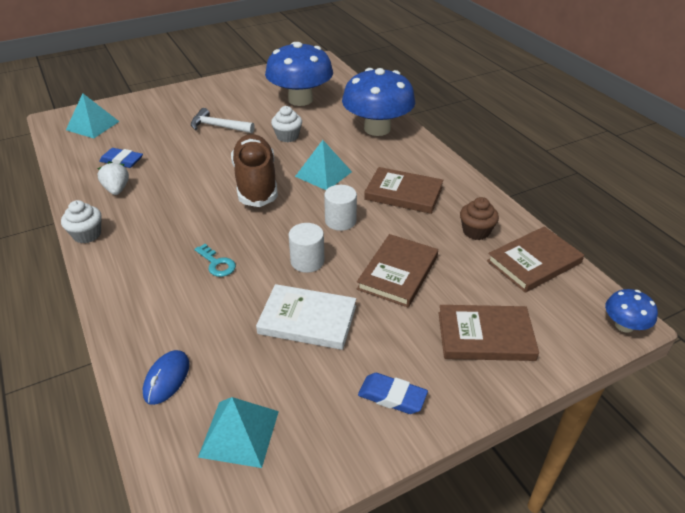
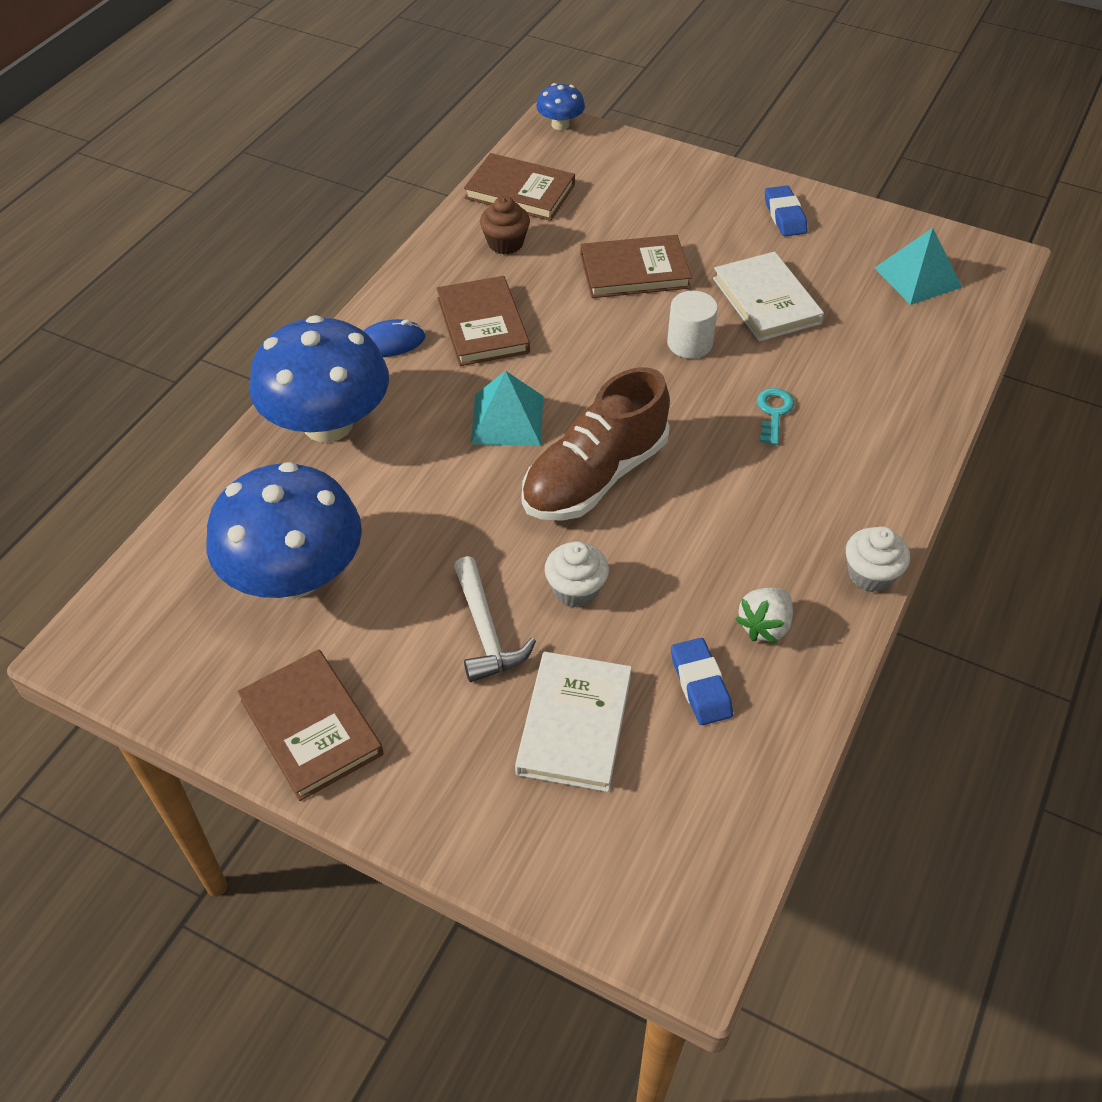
camera: 125 degrees left, 10 degrees up
(92, 125) = (650, 844): turquoise pyramid -> none
(154, 129) = (574, 724): none -> white book
(167, 379) = (934, 350): blue mouse -> blue mouse (390, 343)
(287, 136) = (440, 517): white cupcake -> white cupcake (576, 589)
(340, 221) = (593, 353): white cylinder -> none
(485, 336) = (659, 190): brown book -> brown book (311, 727)

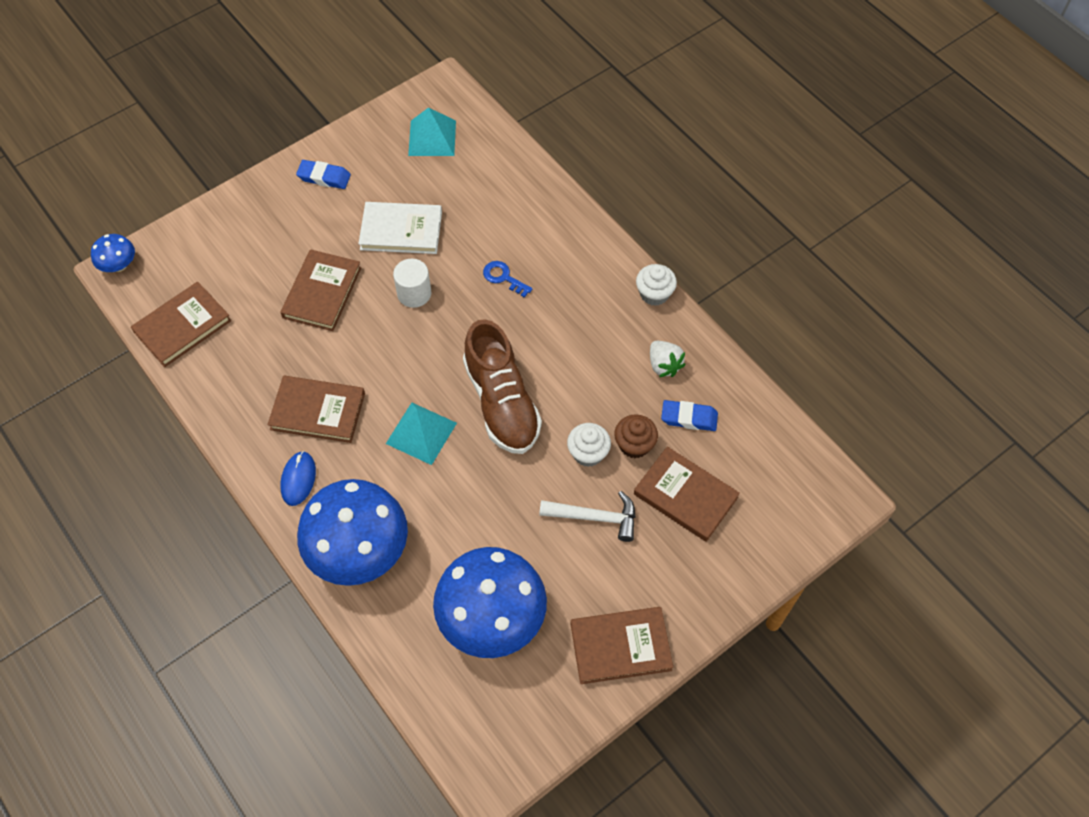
camera: 65 degrees left, 10 degrees up
(505, 243) = (237, 360): brown cupcake -> brown cupcake (634, 445)
(574, 724) = (685, 496): white book -> brown book
(773, 412) = (503, 277): turquoise key -> blue key

